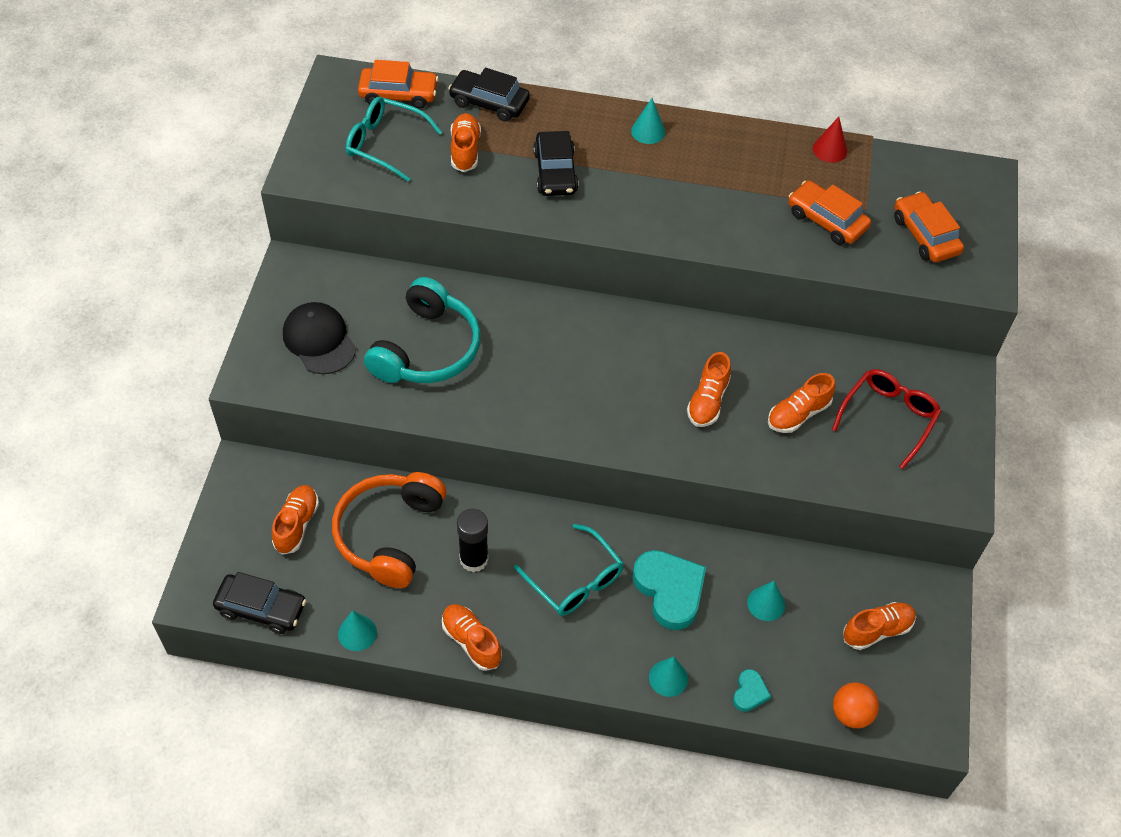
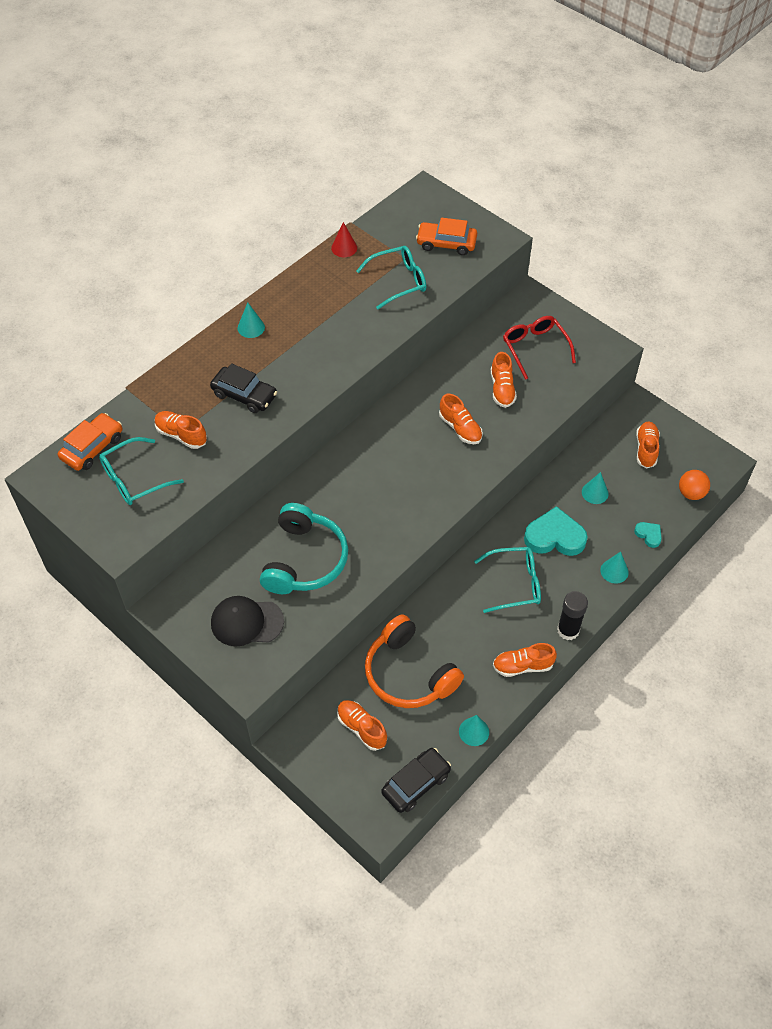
camera: 55 degrees left, 0 degrees up
(427, 349) = (304, 560): turquoise headphones -> turquoise headphones turned 45 degrees clockwise
(474, 559) = (462, 633): black glue stick -> black glue stick (568, 630)
(489, 102) = (148, 399): black car -> none
(826, 220) = (398, 281): orange car -> turquoise glasses

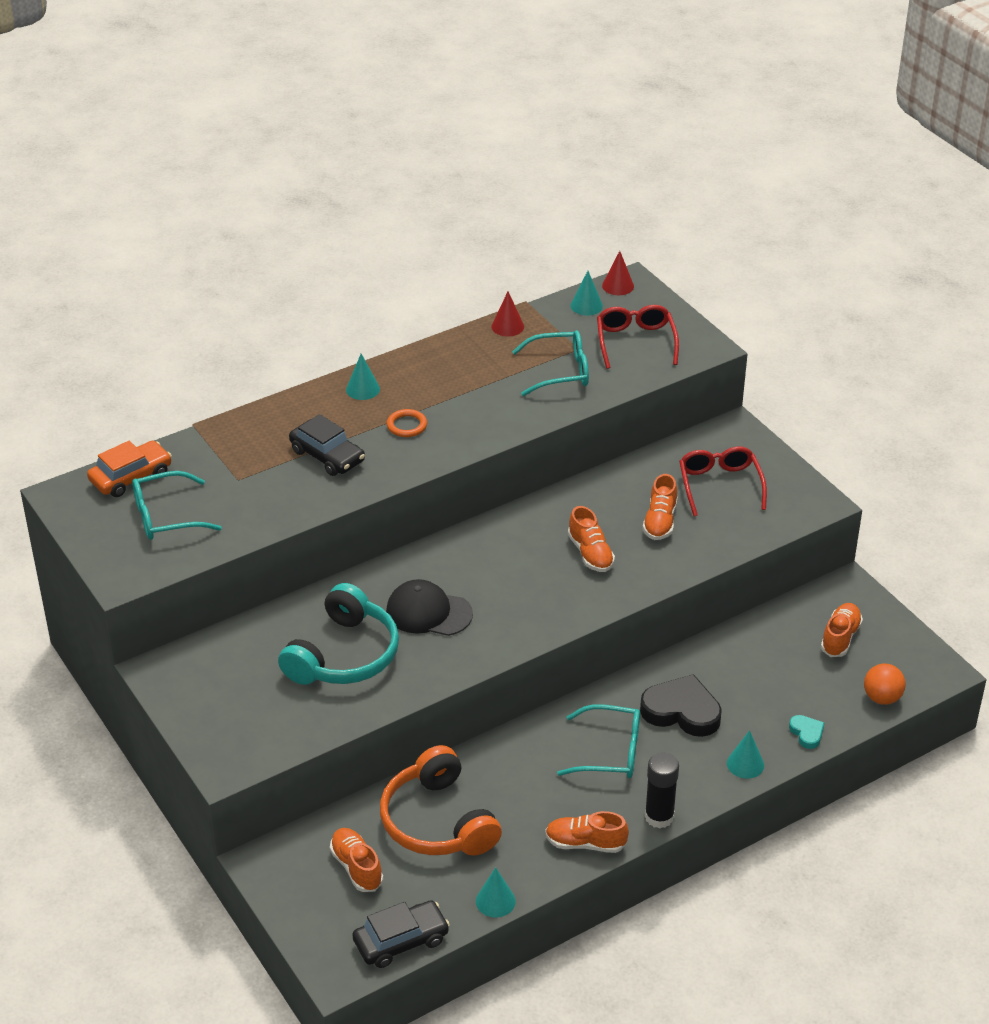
camera: 15 degrees right, 15 degrees down
(181, 435) = (237, 483): orange shoe -> none
(246, 622) = (249, 705): black cap -> black cap (428, 612)
(297, 354) = (407, 425): none -> orange ring
(415, 195) = (618, 286): none -> red cone
(446, 243) = (635, 342): orange car -> red glasses
(554, 537) = (681, 711): turquoise heart -> black heart
(595, 493) = (753, 673): turquoise cone -> turquoise cone (586, 305)

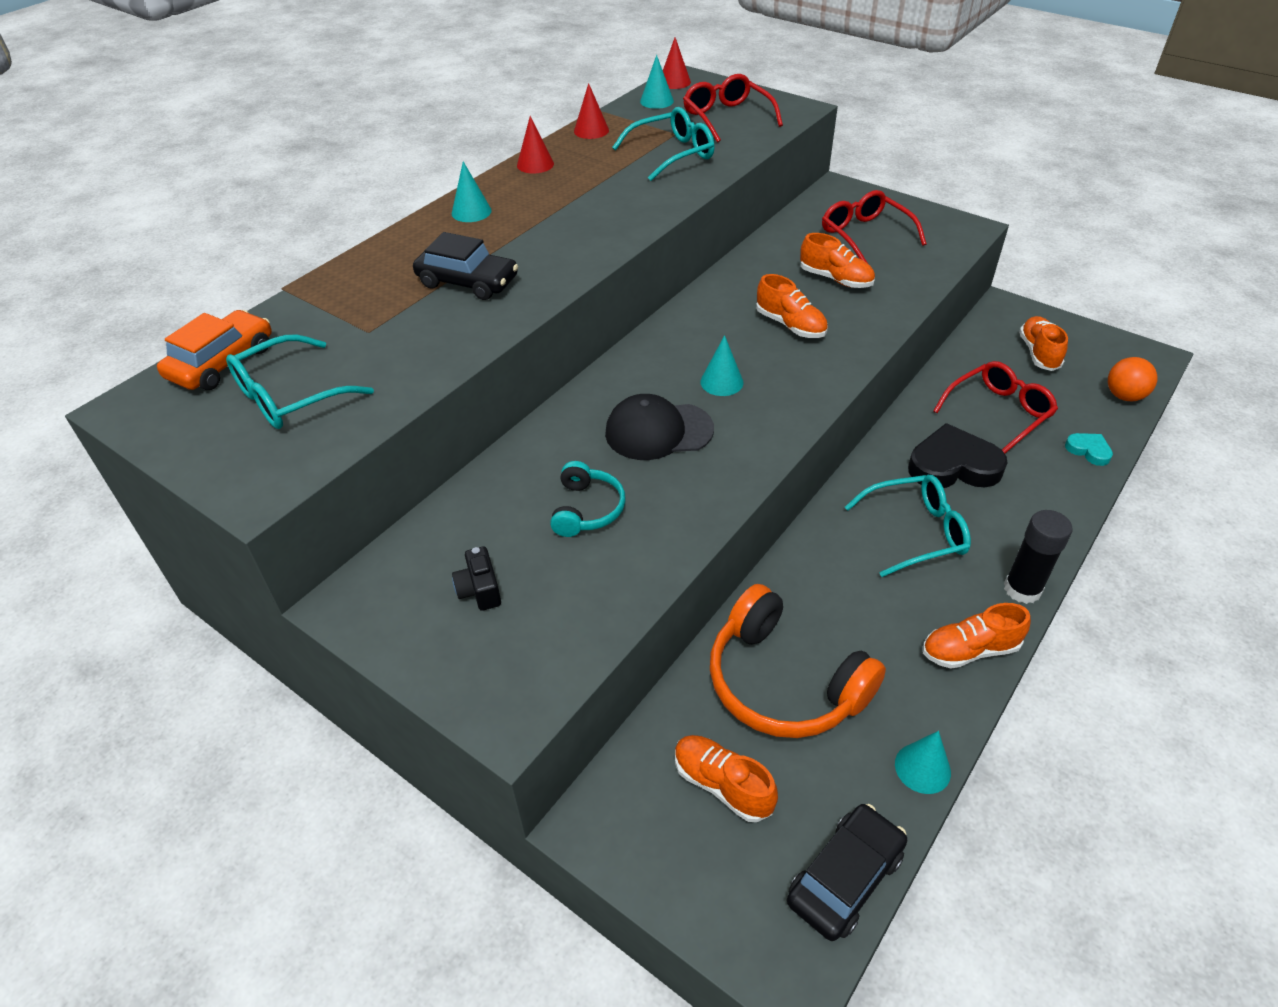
camera: 20 degrees left, 5 degrees up
(244, 687) = (479, 590): none -> black camera
(344, 655) = (587, 509): turquoise headphones -> turquoise headphones, size x0.53
(407, 425) = (542, 233): orange ring -> none
(439, 352) = (535, 164): none -> red cone
(660, 521) = (835, 279): orange shoe -> orange shoe turned 45 degrees counterclockwise
(745, 764) = (1059, 501): turquoise cone -> turquoise cone (721, 382)
(757, 680) = (998, 413): none -> red glasses

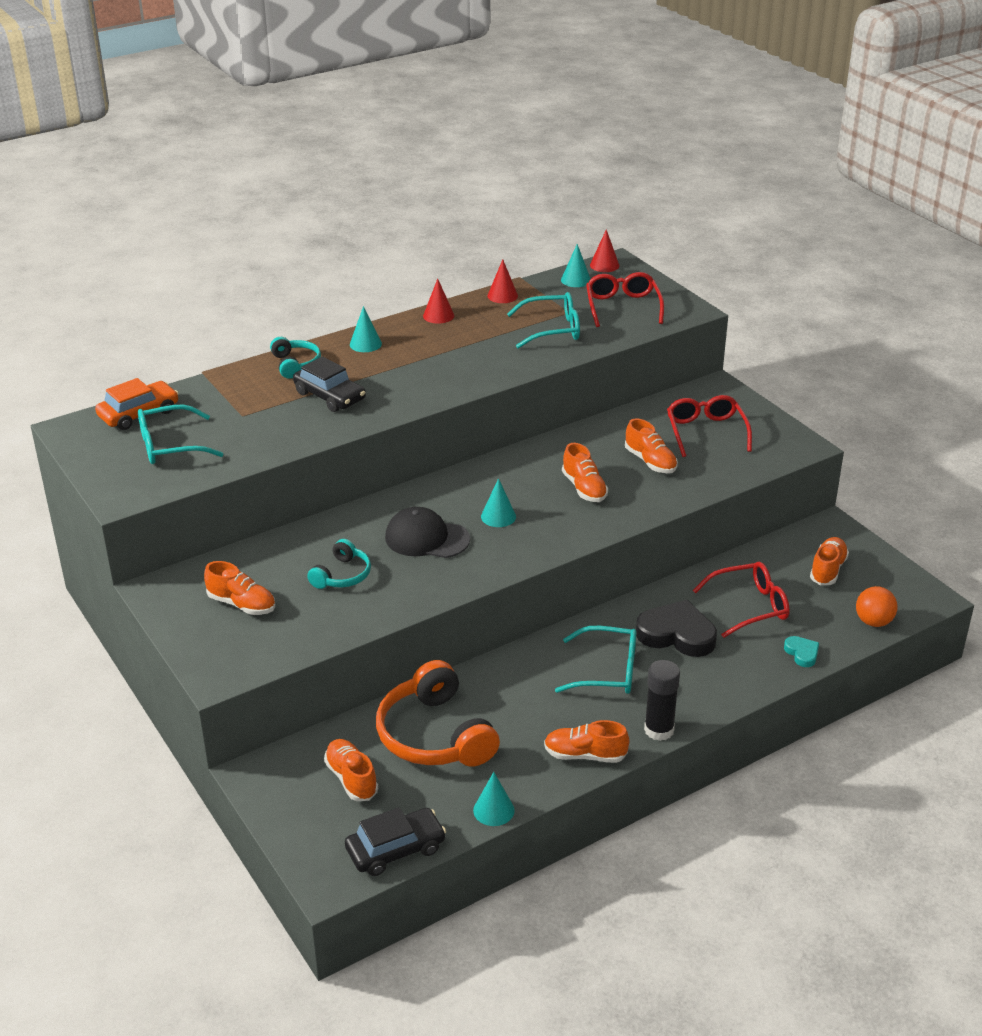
camera: 20 degrees right, 10 degrees down
(399, 253) = (295, 364): none -> turquoise headphones
(479, 590) = (242, 604): black camera -> orange shoe

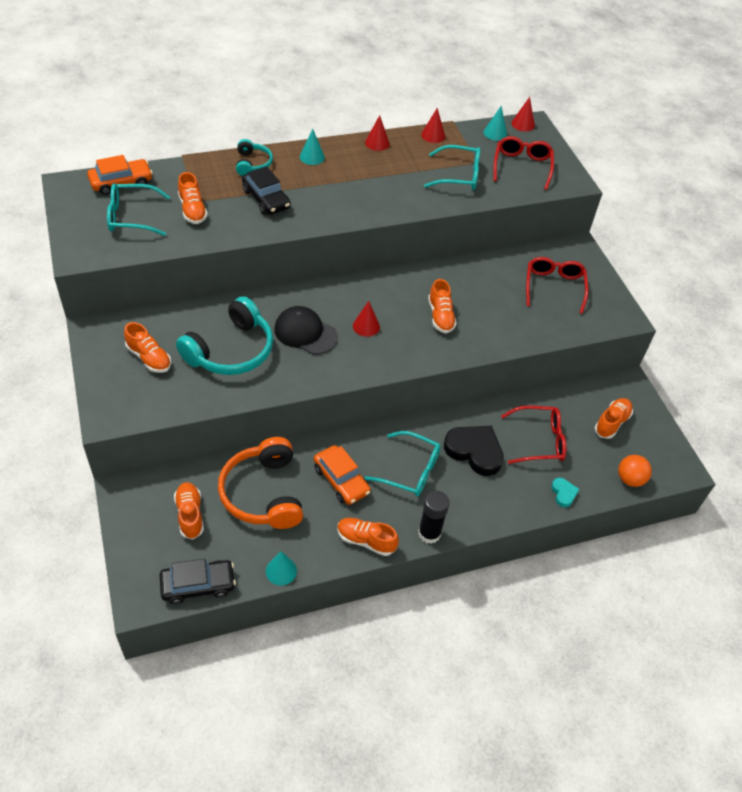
camera: 10 degrees right, 15 degrees up
(342, 575) = (231, 350): turquoise headphones -> turquoise headphones, size x1.89
(498, 516) = (366, 326): turquoise cone -> red cone
(526, 700) = (341, 480): none -> orange car
(650, 461) = (500, 304): orange shoe -> orange shoe (192, 210)

